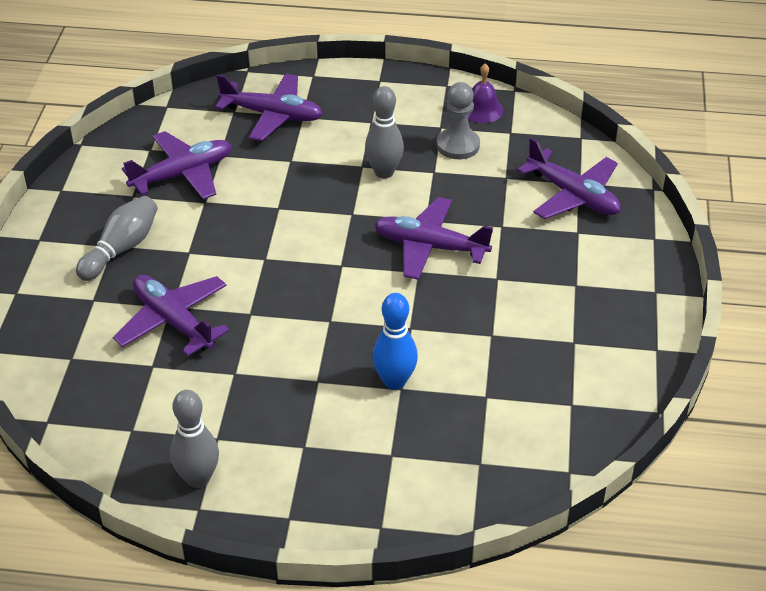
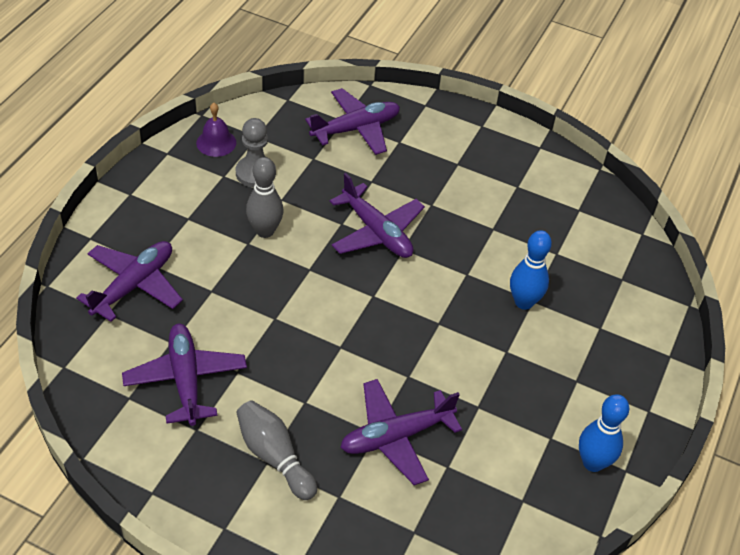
camera: 75 degrees left, 5 degrees up
(198, 478) = (592, 463): grey bowling pin -> blue bowling pin
(430, 247) = (377, 232): purple plane -> purple plane turned 75 degrees counterclockwise

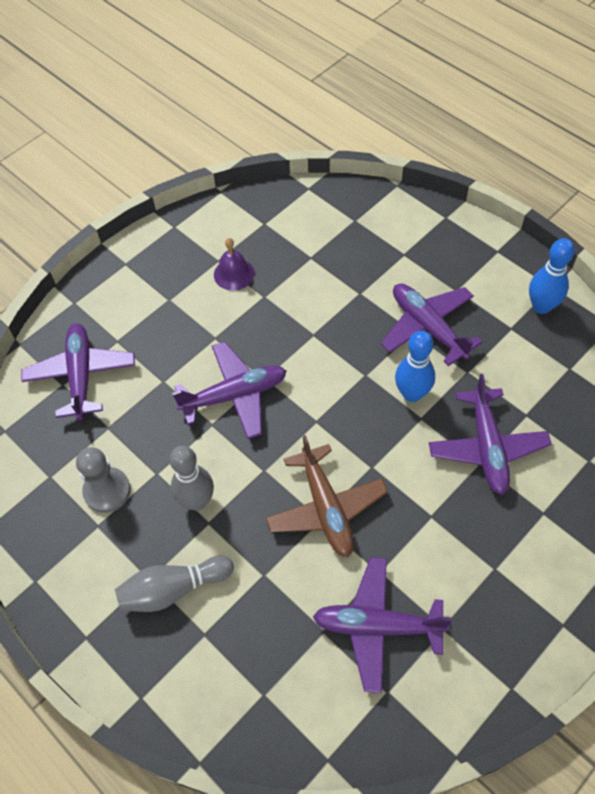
camera: 65 degrees left, 10 degrees up
(134, 285) = (231, 658): purple plane -> purple plane (428, 327)
(216, 142) = (41, 522): purple bell -> purple bell (234, 274)
(274, 456) = (489, 559): grey bowling pin -> grey bowling pin (173, 589)
(287, 320) = (326, 508): none -> brown plane
(523, 302) = (360, 300): blue bowling pin -> blue bowling pin (412, 394)

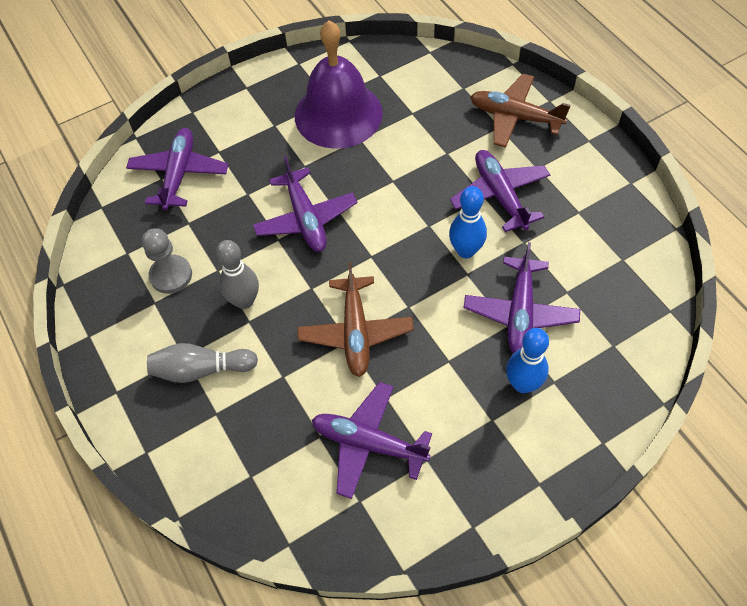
camera: 15 degrees right, 0 degrees up
(234, 274) = (338, 114): purple bell -> purple bell, size x2.32
(234, 395) = (306, 219): purple plane -> purple plane turned 75 degrees clockwise
(417, 241) = (515, 117): none -> brown plane
(541, 306) = (614, 198): blue bowling pin -> blue bowling pin (522, 384)

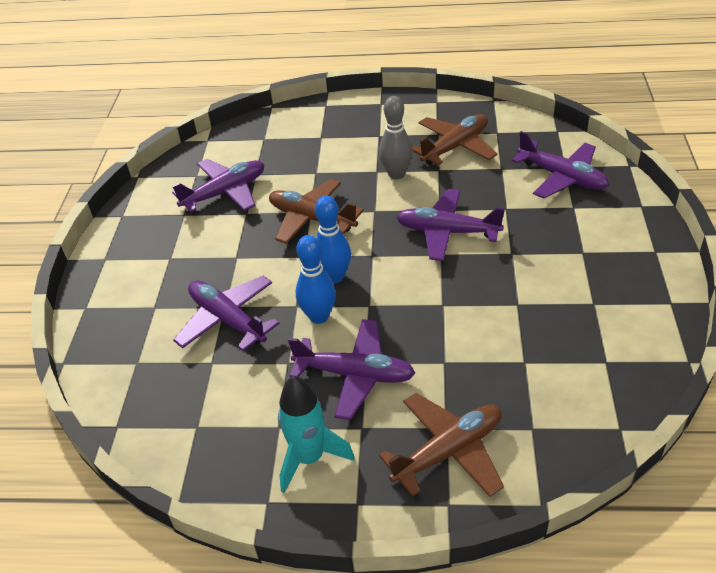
camera: 125 degrees right, 15 degrees down
(171, 275) = (455, 147): grey pawn -> brown plane
(201, 370) = (360, 140): grey bowling pin -> none
(338, 114) = (565, 302): purple bell -> none
(522, 384) = (173, 288): blue bowling pin -> blue bowling pin (334, 276)
(583, 180) = (309, 458): none -> turquoise rocket

